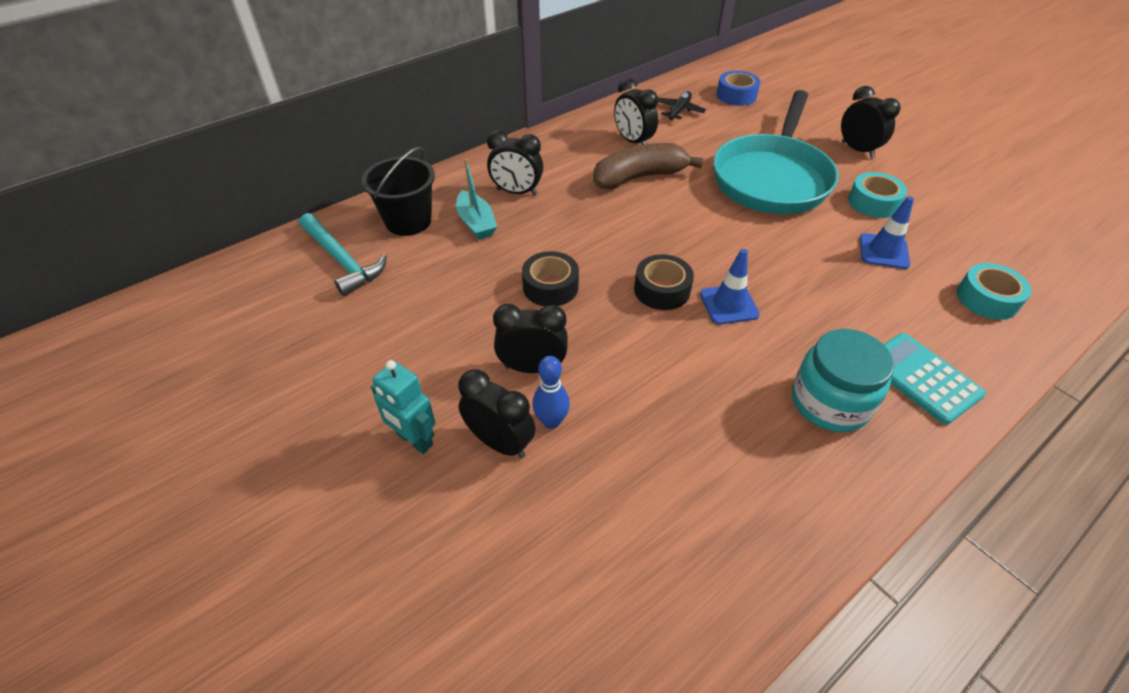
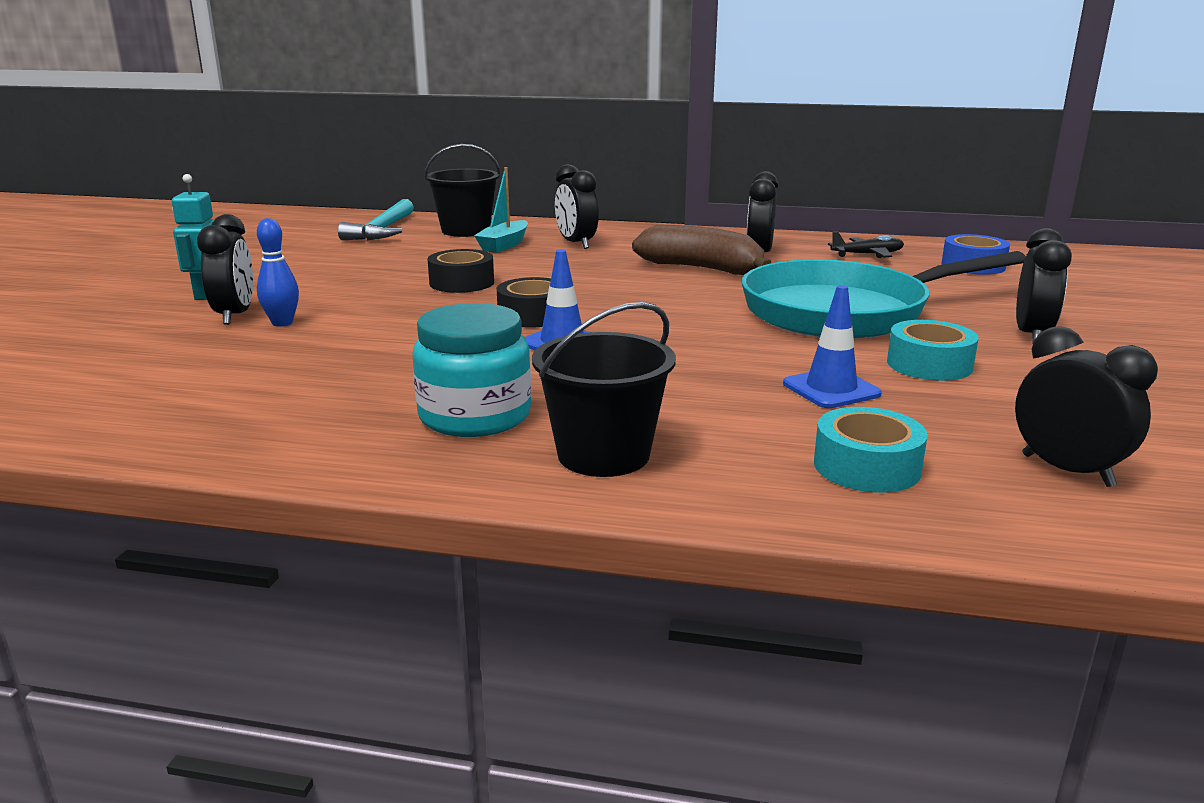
camera: 50 degrees right, 25 degrees down
(532, 367) = (342, 302): black clock -> black clock (1067, 470)
(922, 378) = (603, 455): turquoise calculator -> black bucket

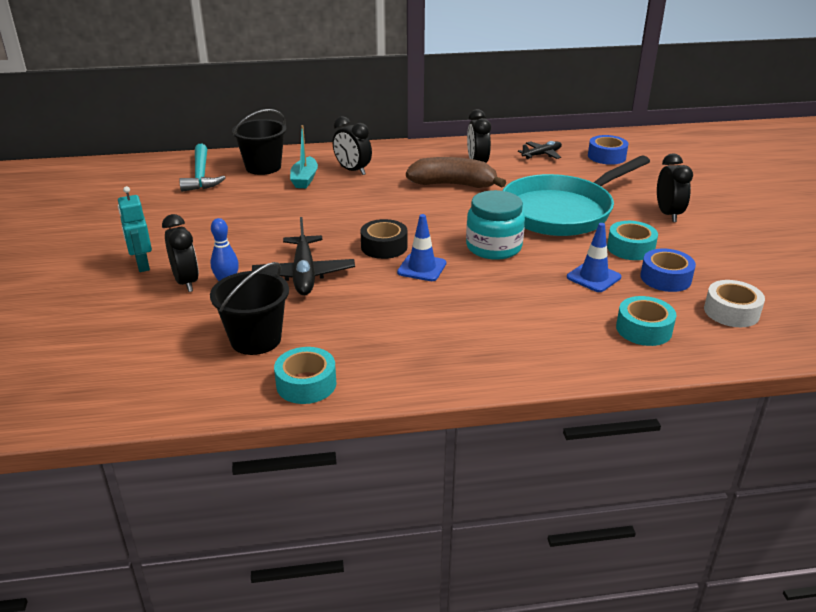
camera: 20 degrees left, 10 degrees up
(242, 440) = (306, 384): none -> turquoise tape
(391, 328) = (304, 274): none -> black plane
(462, 283) = (310, 223): black tape -> none
(475, 416) = (422, 337): turquoise jar -> turquoise jar (493, 247)
(603, 455) = (513, 350): black bucket -> black bucket (256, 339)
(965, 408) = (665, 278): none -> blue tape
(1067, 470) = (731, 312): black clock -> white tape

